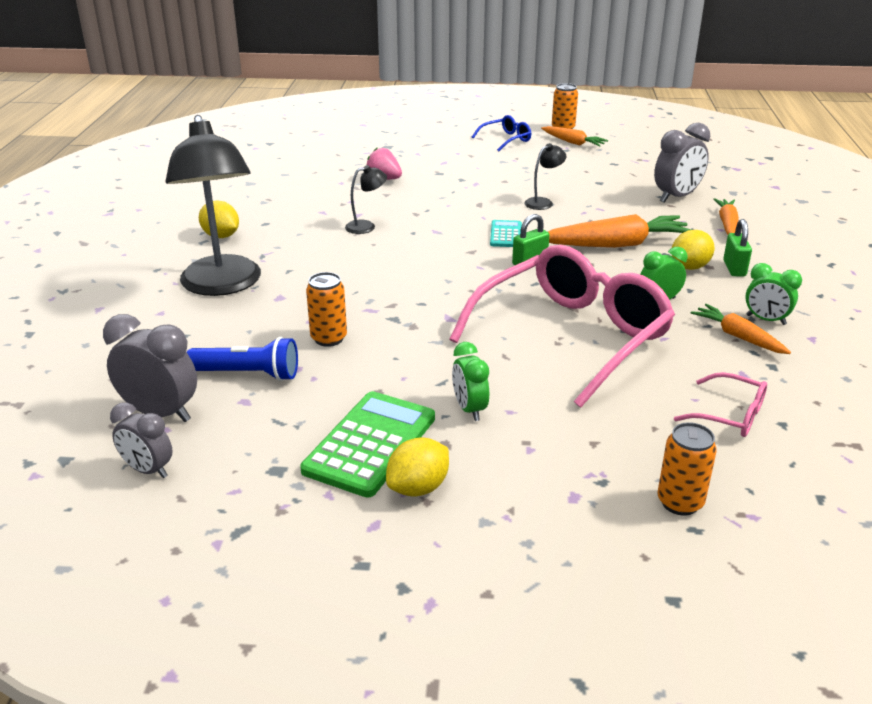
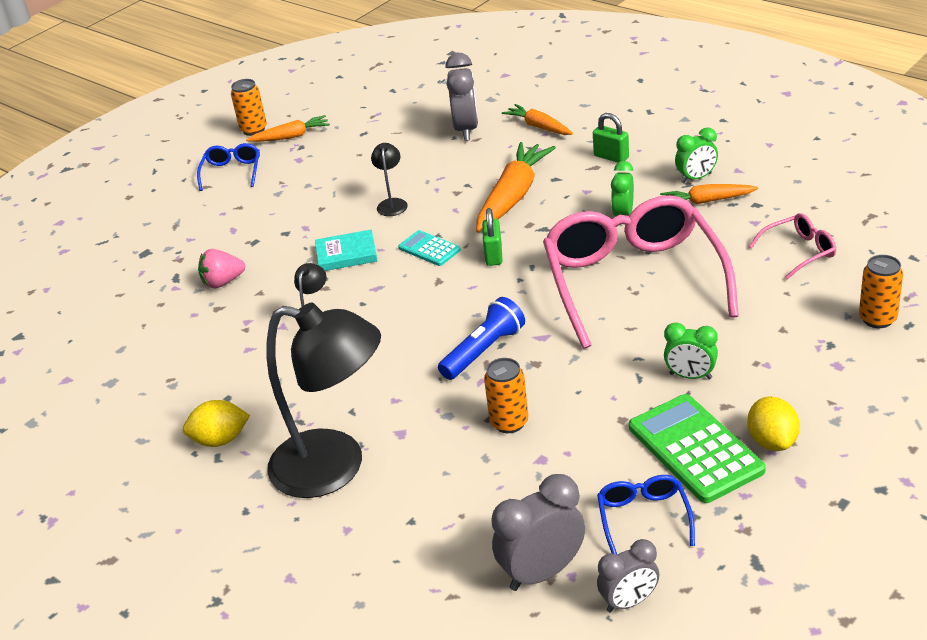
camera: 50 degrees left, 5 degrees up
(248, 374) = (524, 494): blue flashlight -> blue flashlight (484, 351)
(258, 444) = (643, 518): none -> blue glasses
(462, 207) = (346, 254): none -> turquoise book
(690, 267) = (587, 176): yellow lemon -> none

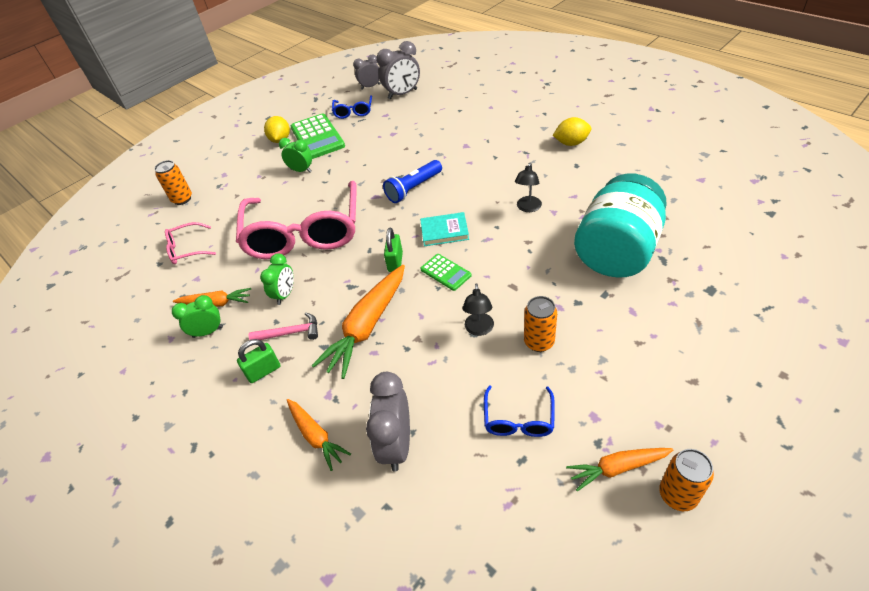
camera: 175 degrees left, 10 degrees up
(223, 282) = (617, 252): pink strawberry -> turquoise jar
(232, 172) = (671, 403): blue glasses -> blue glasses (518, 419)
(335, 467) = (500, 130): black lamp -> none
(346, 254) = (515, 272): turquoise book -> turquoise book (444, 231)
(429, 249) = (445, 272): turquoise calculator -> green calculator
(509, 422) = (405, 149): orange can -> orange can (539, 342)
(598, 185) = (290, 333): none -> pink hammer
(611, 157) = (264, 371): green padlock -> green padlock turned 75 degrees counterclockwise

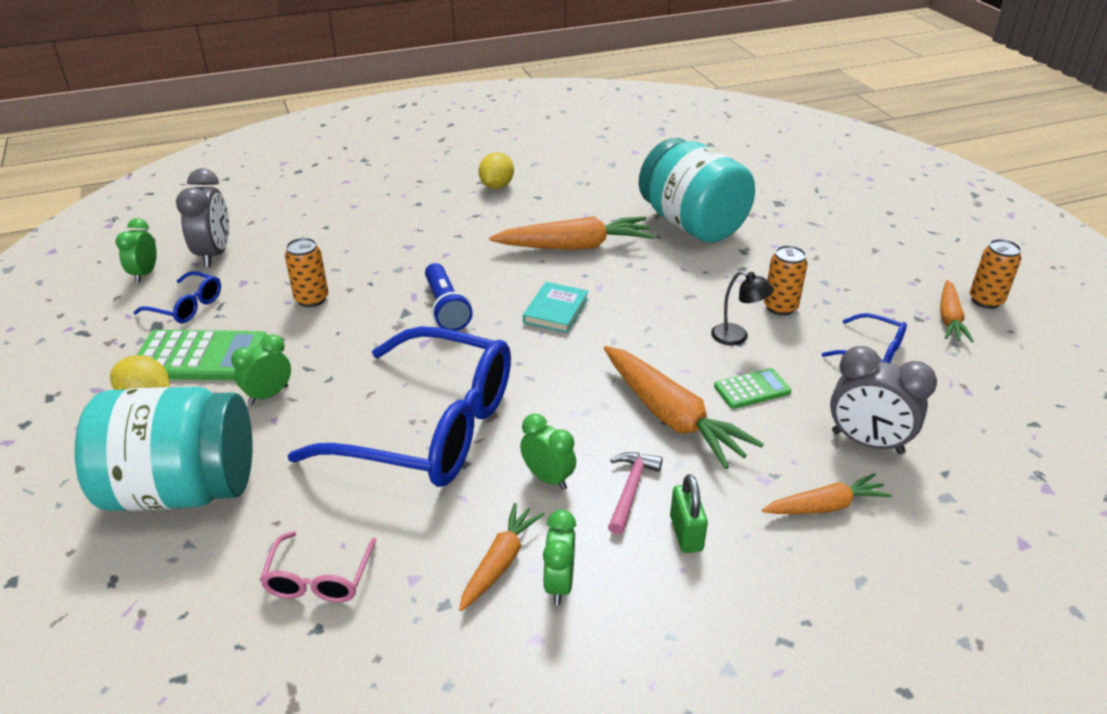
camera: 70 degrees left, 10 degrees down
(182, 199) = (152, 562): orange can -> orange can (312, 299)
(227, 182) = (182, 489): none -> turquoise jar
(304, 233) = (429, 428): pink glasses -> blue glasses
(370, 87) = (145, 274): grey clock -> green clock
(395, 262) = (575, 363): green padlock -> none
(445, 272) = (628, 331): green calculator -> green calculator (752, 389)
(528, 208) = (575, 246): black lamp -> orange carrot

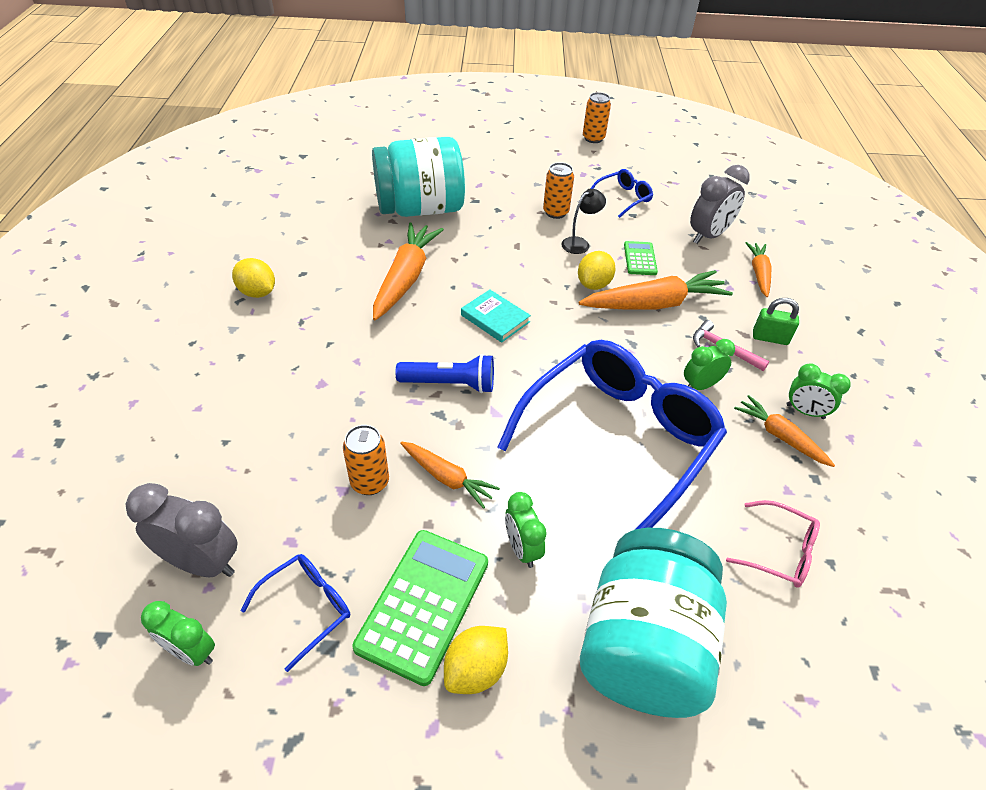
camera: 70 degrees left, 10 degrees up
(668, 363) = (594, 284): none -> yellow lemon
(949, 318) = (604, 158): orange carrot -> orange carrot (447, 478)

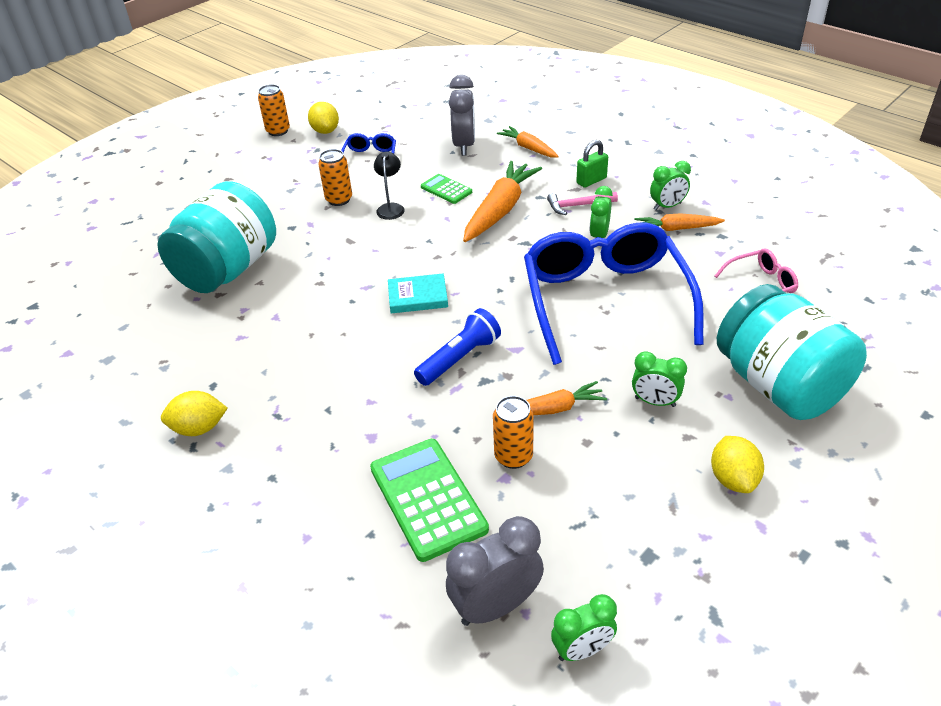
camera: 45 degrees left, 5 degrees down
(307, 608) = (602, 553): blue glasses -> none
(406, 278) = (306, 322): orange carrot -> none
(423, 604) = (656, 480): green calculator -> green calculator (428, 499)
(594, 284) = (444, 226): yellow lemon -> yellow lemon (325, 131)

